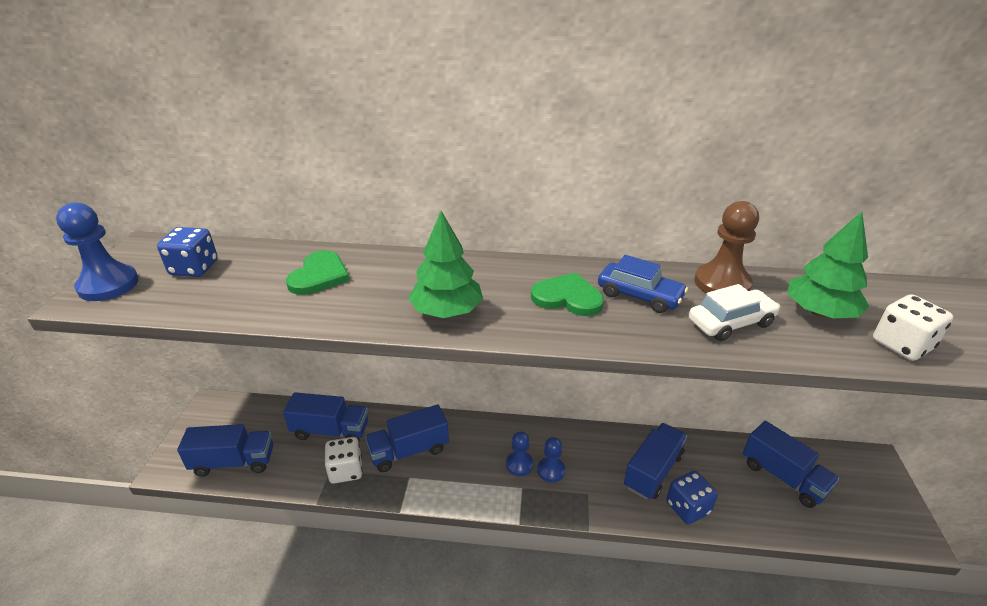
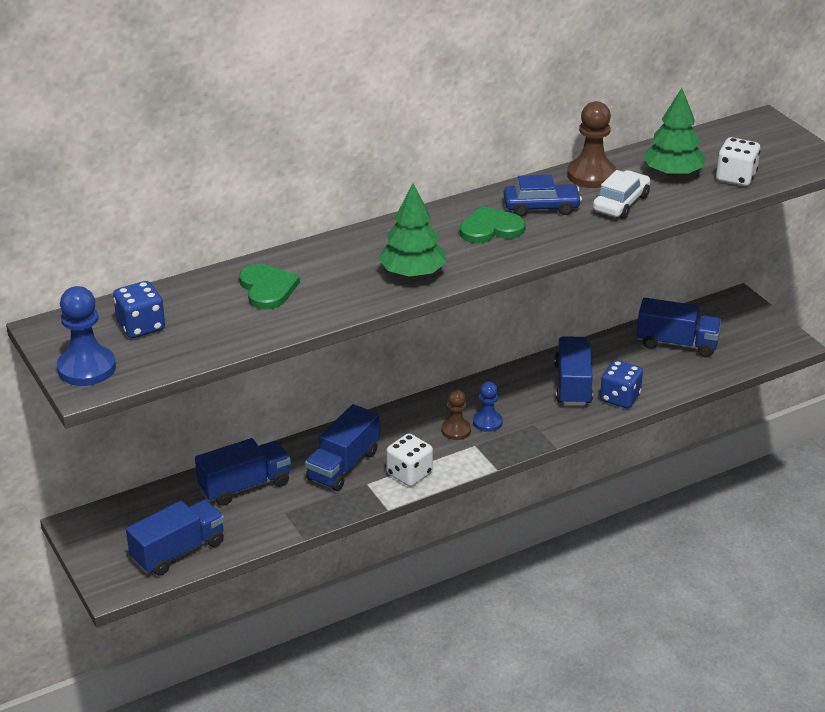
camera: 35 degrees left, 0 degrees up
(346, 470) = (300, 506): white dice -> white dice (409, 474)
(519, 464) = (456, 430): blue pawn -> brown pawn

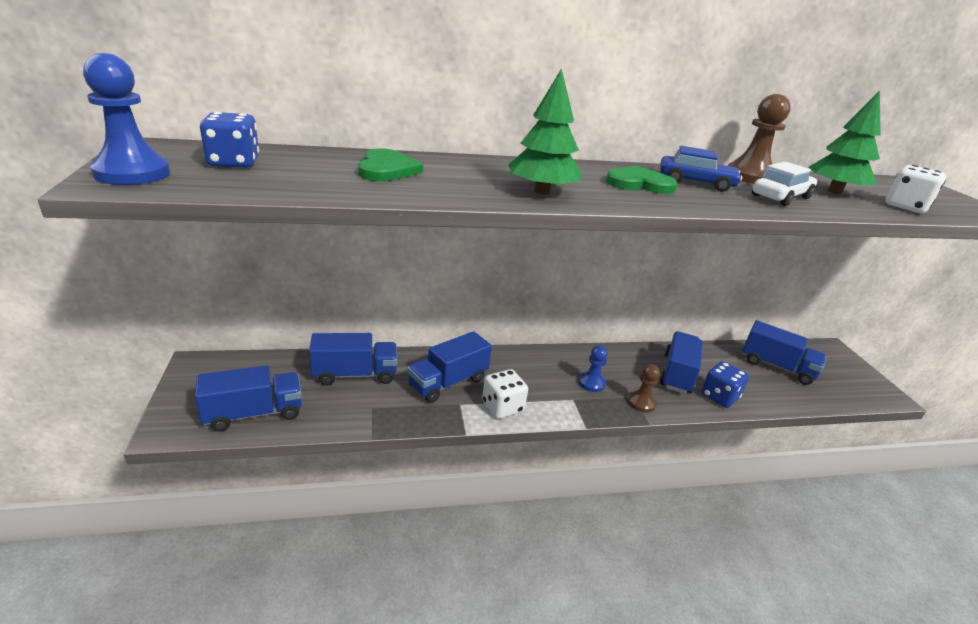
camera: 15 degrees right, 5 degrees down
(456, 430) = (561, 382): brown pawn -> brown pawn (641, 403)

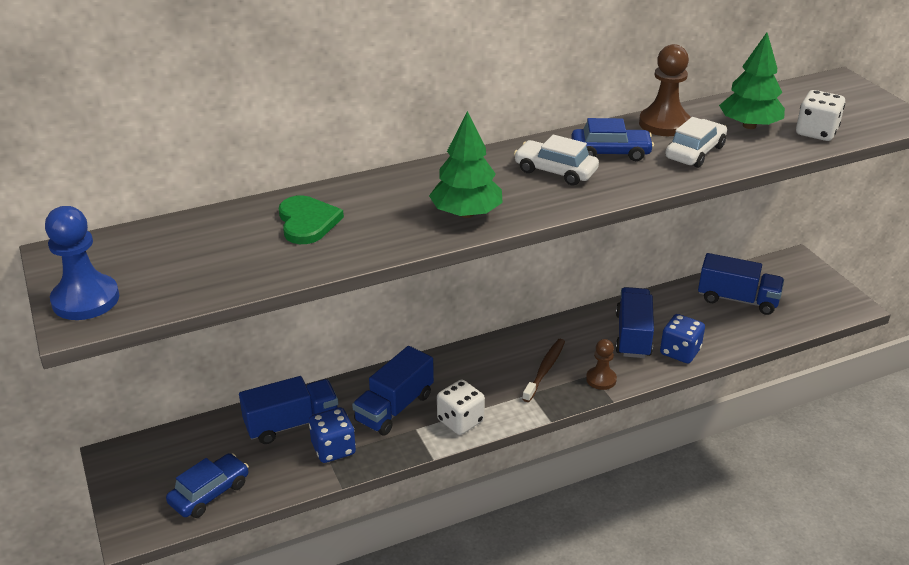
camera: 10 degrees left, 5 degrees up
(234, 162) = (160, 256): blue dice -> blue dice (333, 449)
(254, 413) = (209, 493): blue truck -> blue car
(591, 383) = (545, 370): blue pawn -> brown toothbrush
(639, 183) = (555, 171): green heart -> white car

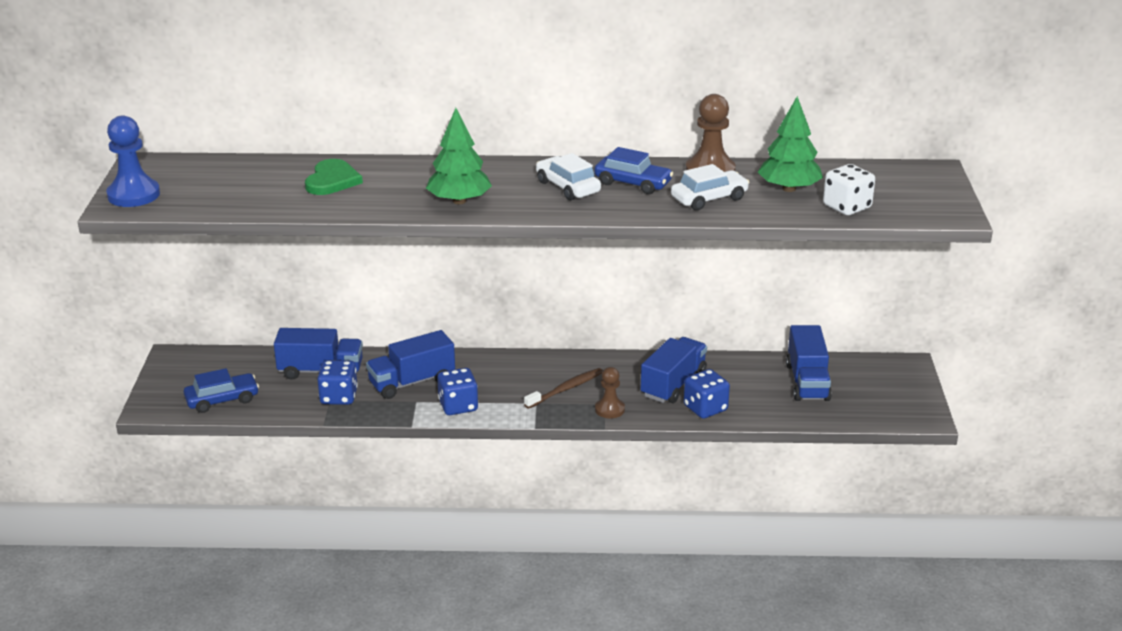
camera: 25 degrees right, 5 degrees down
(460, 421) = (458, 406): white dice -> blue dice
(737, 299) = (807, 382): blue truck -> blue truck turned 45 degrees clockwise

